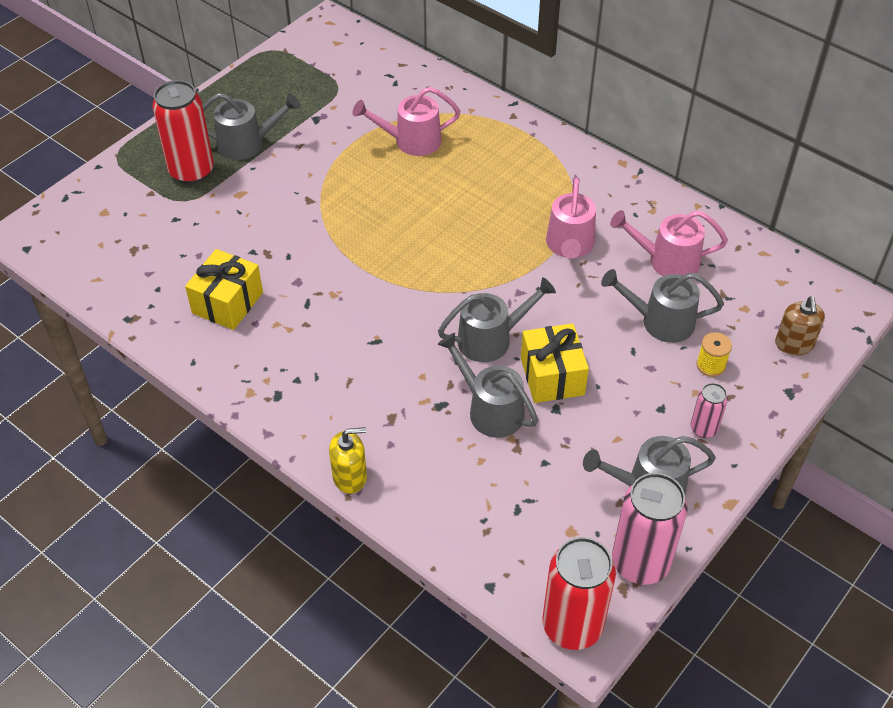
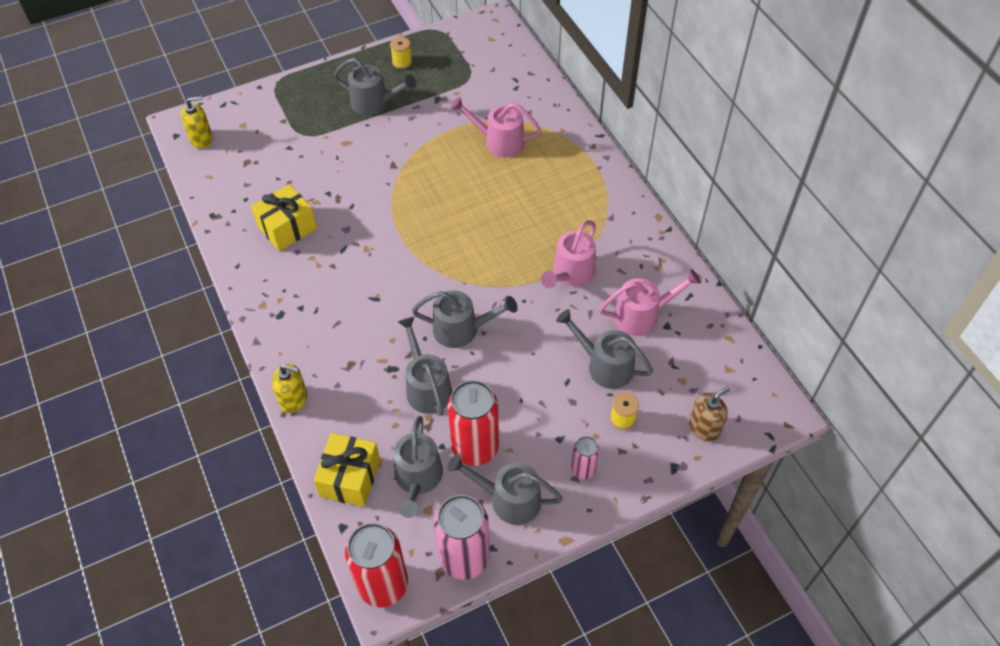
camera: 25 degrees right, 5 degrees up
(62, 242) = (201, 139): none -> yellow soap dispenser
(191, 171) = (322, 113): red can -> red can (475, 448)
(252, 93) = (402, 62): none -> yellow spool
(540, 505) = (418, 479): none -> grey watering can
(552, 376) = (490, 378): yellow gift -> yellow gift (350, 478)
(666, 261) = (642, 315): pink watering can -> pink watering can turned 135 degrees clockwise
(794, 344) = (704, 427): brown soap dispenser -> brown soap dispenser turned 150 degrees counterclockwise

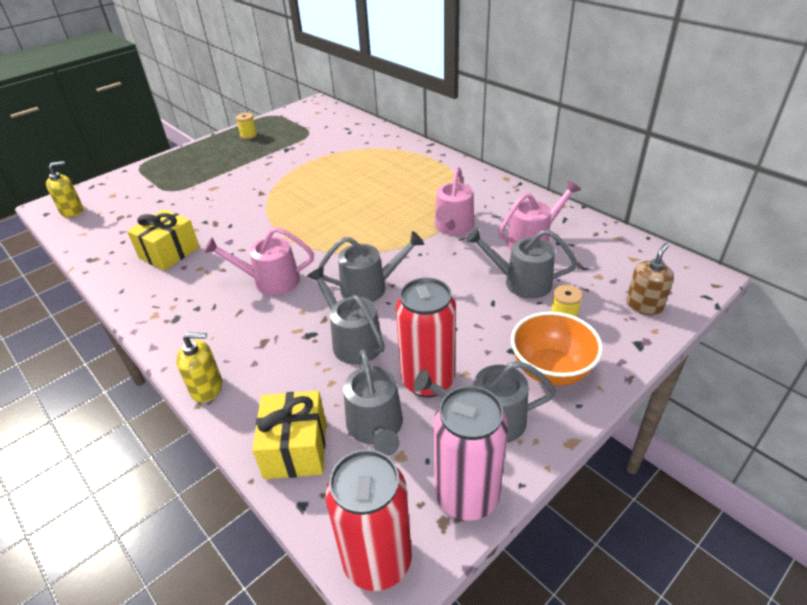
camera: 15 degrees left, 15 degrees down
(375, 103) = (232, 161): grey watering can -> none
(499, 142) = (349, 162): pink watering can -> pink watering can (270, 281)
(583, 469) = (551, 370): pink can -> orange bowl

